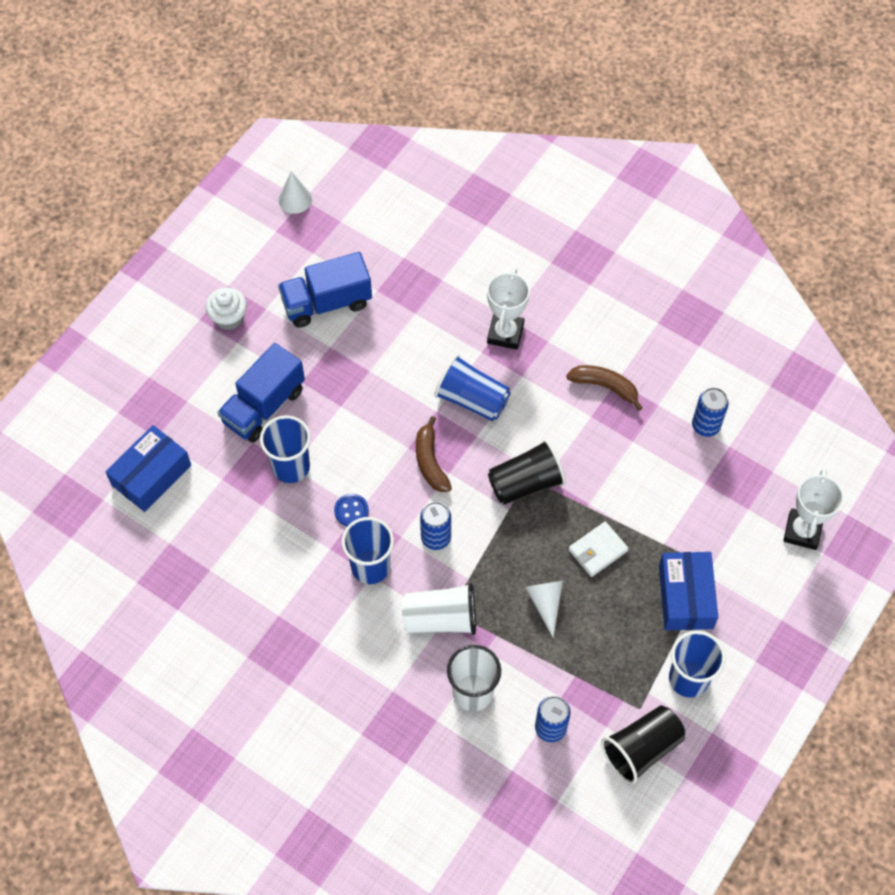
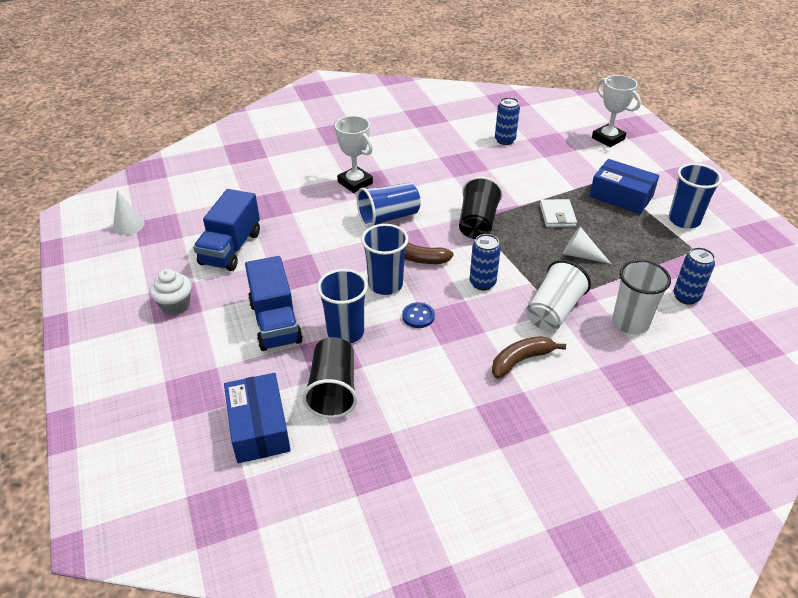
camera: 55 degrees left, 20 degrees down
(370, 567) = (477, 328): blue cup -> blue cup (385, 284)
(605, 386) = (438, 163): brown banana -> brown banana (521, 360)
(641, 748) = (727, 262): black cup -> black cup (333, 390)

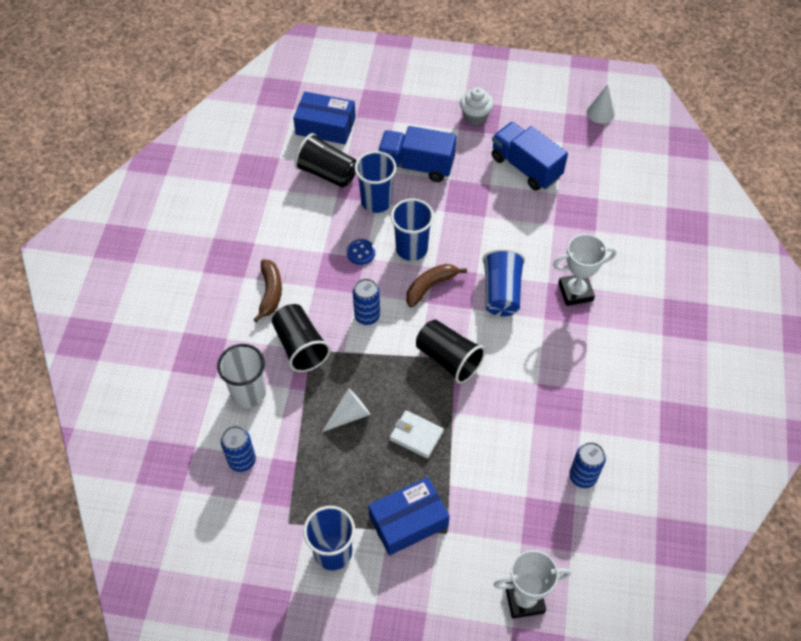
camera: 120 degrees right, 15 degrees up
(553, 311) = (300, 346): white cup -> black cup

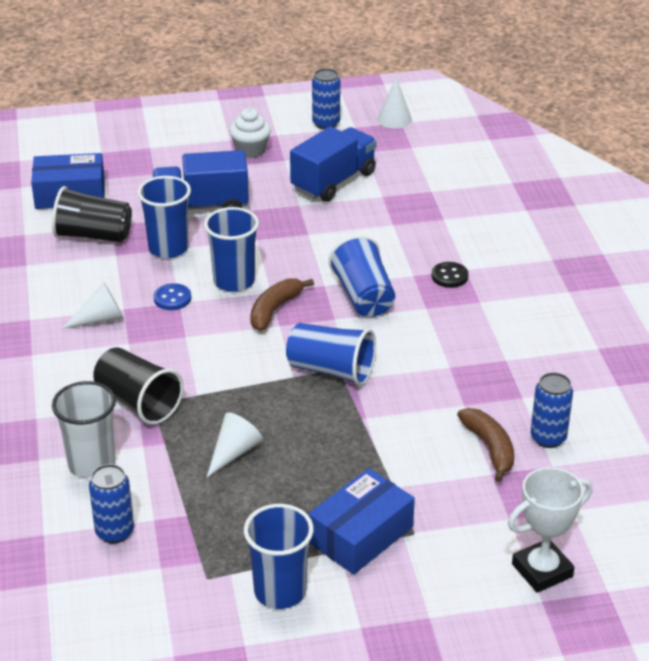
camera: 20 degrees left, 20 degrees down
(270, 292) = (74, 361): brown banana -> brown banana (489, 448)
(303, 258) = (101, 319): none -> white cone
(367, 316) = (210, 354): blue can -> blue can (326, 123)
(416, 435) = (328, 451): white wallet -> none
(448, 359) = (331, 370): black cup -> blue cup
(526, 167) = (333, 181): blue truck -> blue truck turned 105 degrees clockwise
(575, 292) = (449, 276): white trophy -> black button

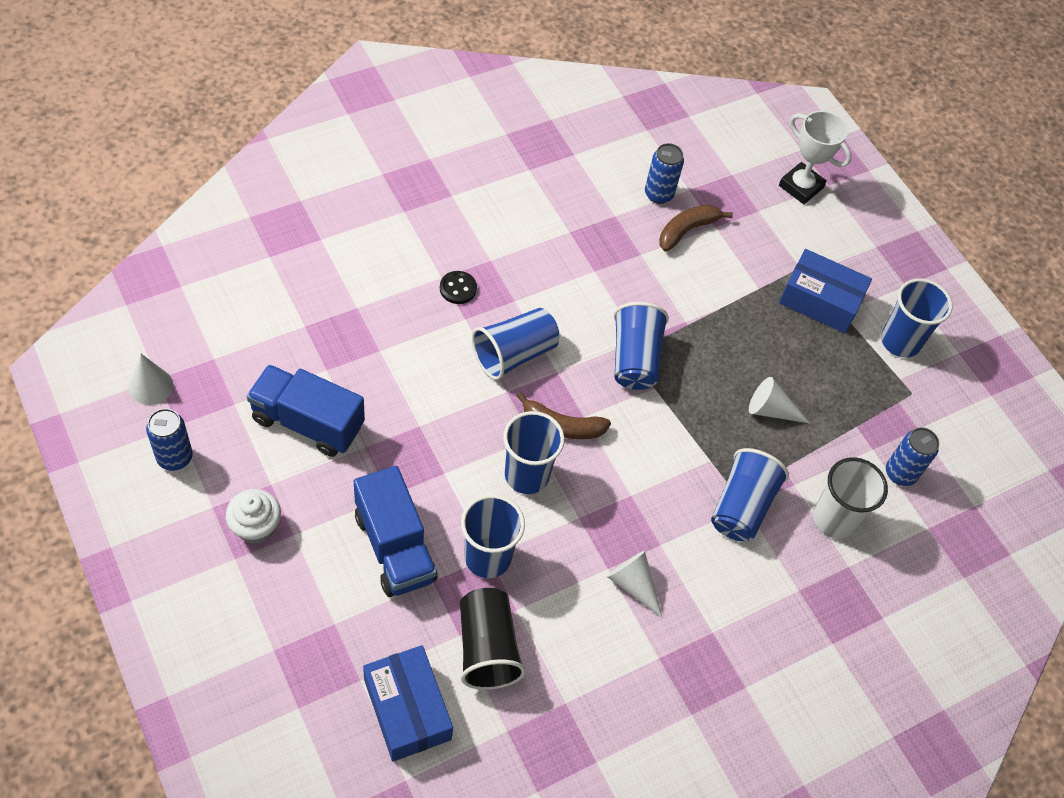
camera: 115 degrees left, 20 degrees up
(138, 402) = (741, 507): black cup -> blue cup
(172, 298) = (575, 526): blue button -> none

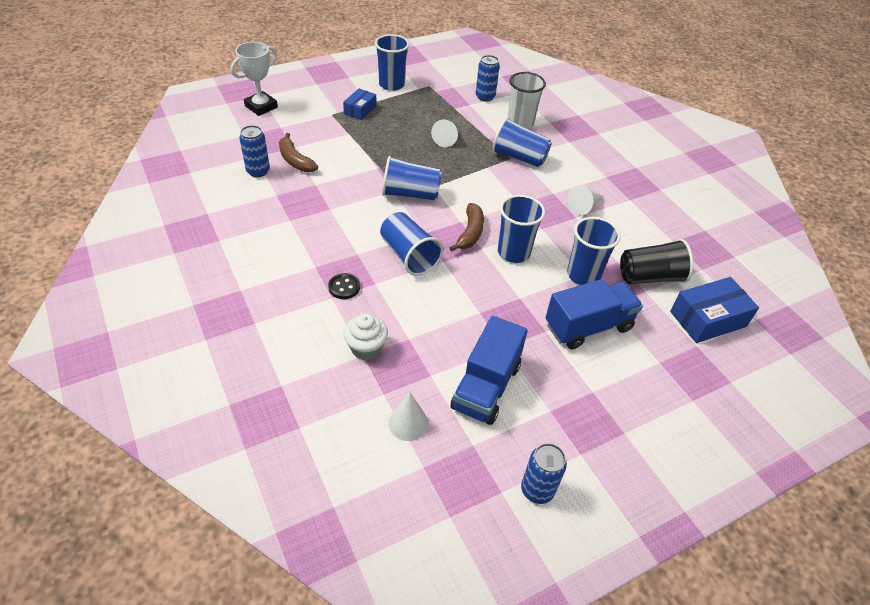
camera: 85 degrees left, 10 degrees down
(151, 386) = (460, 521): white cone -> white cone (408, 423)
(256, 527) = (592, 419): white cupcake -> white cupcake (366, 348)
(820, 301) = (360, 110): blue box -> blue box, size x0.62

